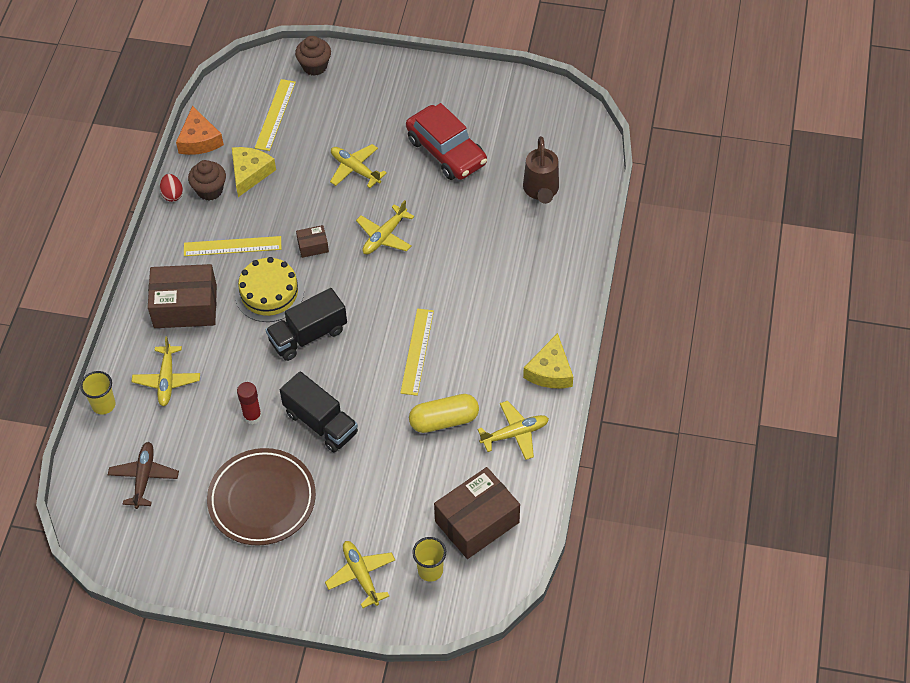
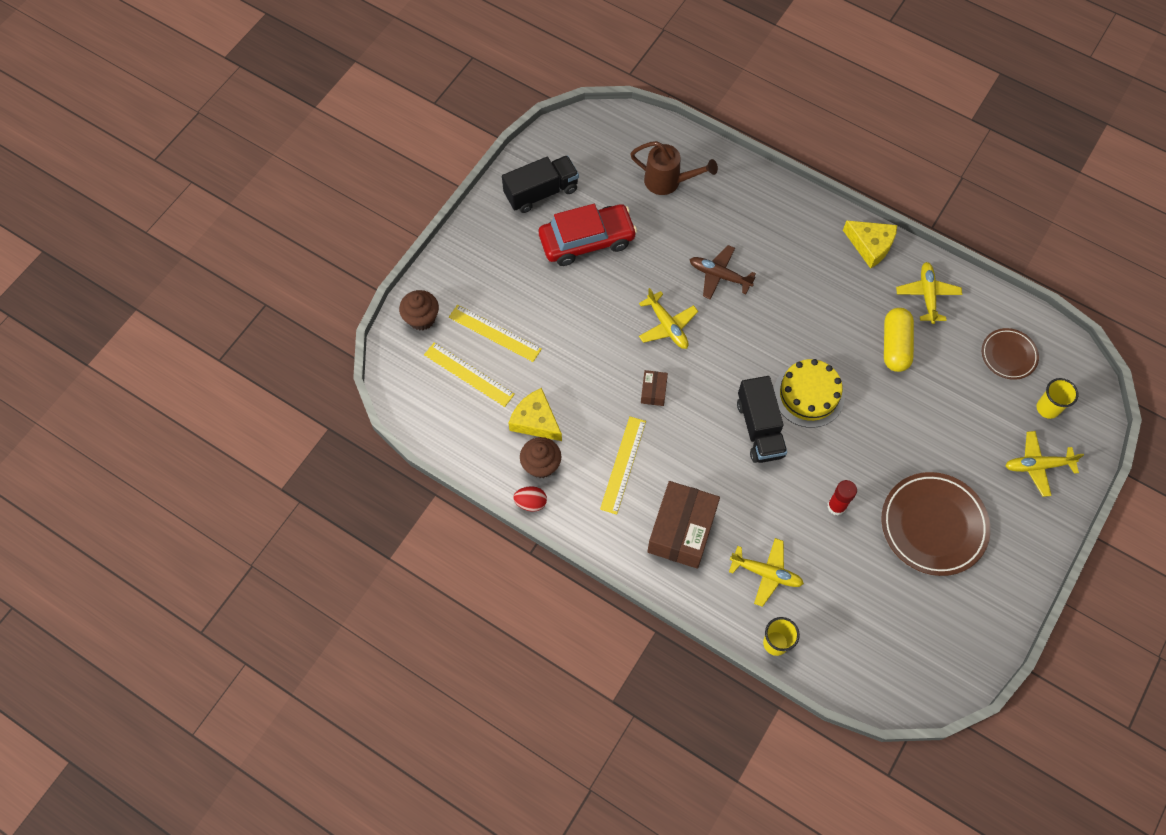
camera: 70 degrees left, 10 degrees up
(144, 477) = (875, 626): brown plane -> brown plane (719, 275)
(199, 140) = (468, 456): orange cheese -> none
(269, 293) = (695, 448): yellow cake -> yellow cake (808, 394)
(321, 423) = (864, 448): black truck -> black truck (541, 192)
(355, 169) = (573, 325): yellow plane -> none
(417, 351) = (811, 342): yellow ruler -> yellow ruler (494, 333)
(477, 522) = (1008, 355): brown box -> brown plate

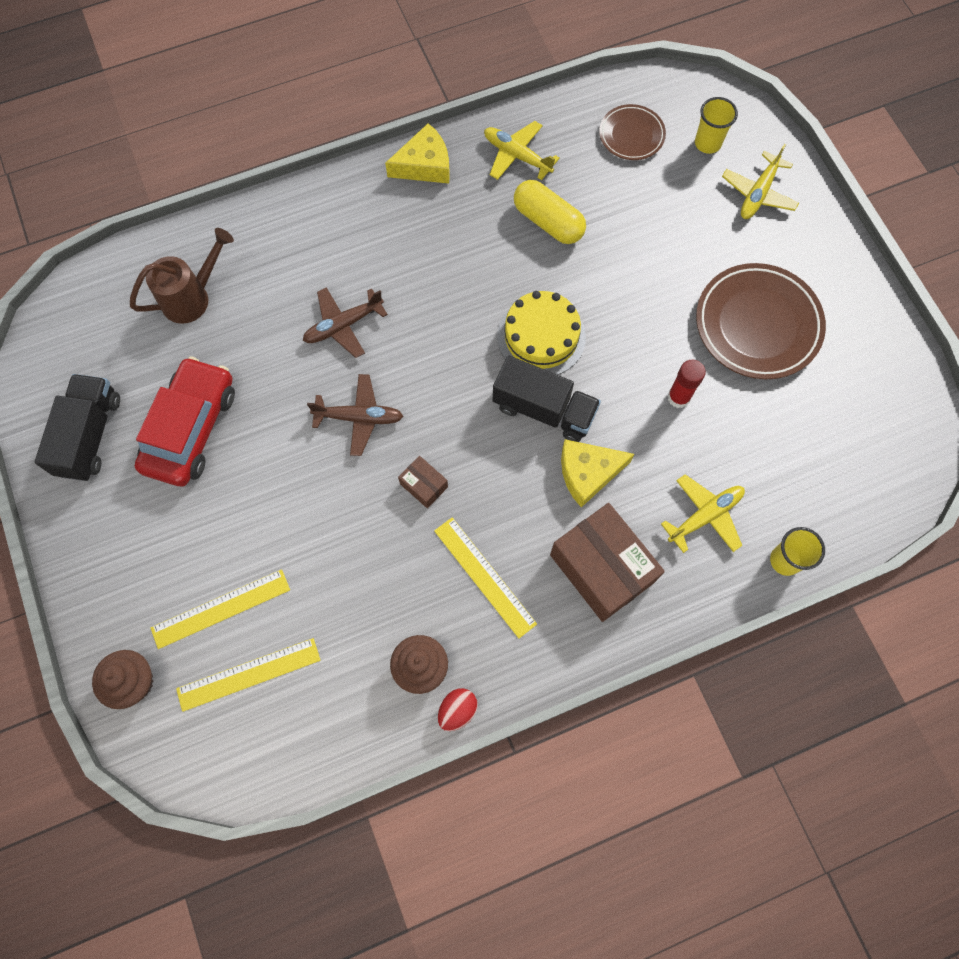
camera: 55 degrees left, 5 degrees up
(536, 420) = (363, 636): yellow cheese -> yellow cheese (588, 473)
(667, 326) = (359, 417): yellow plane -> brown plane

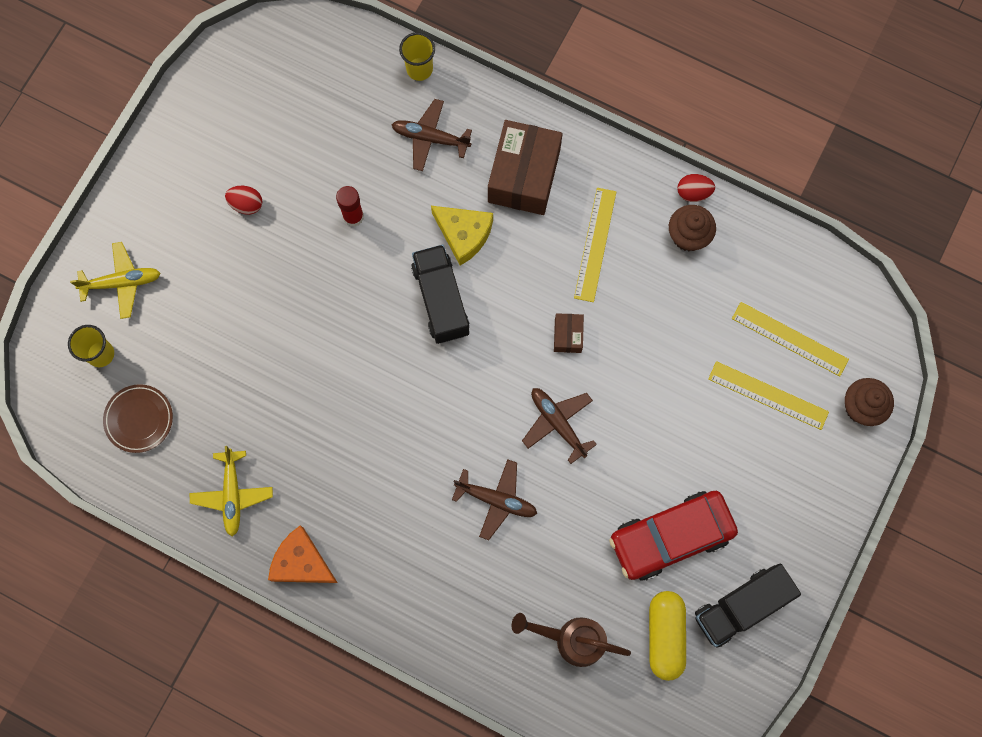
camera: 130 degrees left, 5 degrees up
(424, 165) = (301, 562): yellow cheese -> orange cheese
(541, 337) = (383, 347): yellow cake -> none
(548, 222) = (277, 420): yellow capsule -> yellow capsule (665, 635)
(705, 516) = (430, 138): yellow plane -> brown plane
(757, 325) = (246, 204): brown plate -> red egg

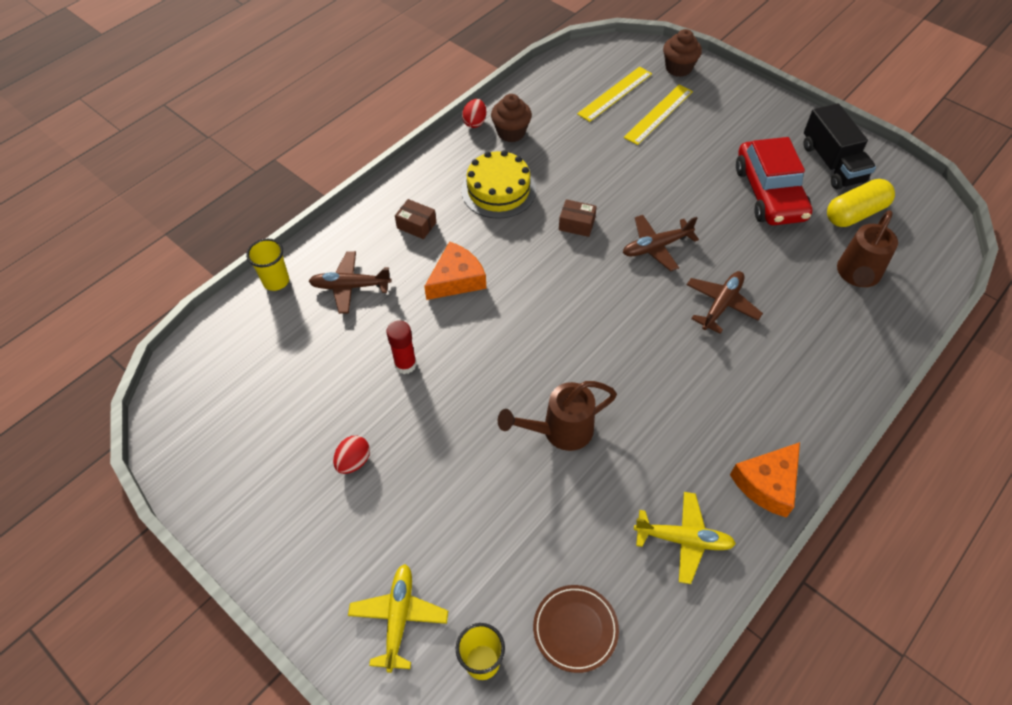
camera: 75 degrees left, 20 degrees down
(314, 370) = (560, 431): none -> brown watering can
(430, 138) = (350, 286): brown plane -> brown plane turned 60 degrees clockwise
(441, 300) = (516, 309): black truck -> none
(463, 234) = (456, 279): yellow cheese -> orange cheese
(524, 176) = (416, 225): brown box -> brown box, size x0.46
(595, 244) = (498, 190): yellow ruler -> yellow cake
(665, 635) = (855, 213): yellow capsule -> yellow capsule turned 45 degrees counterclockwise

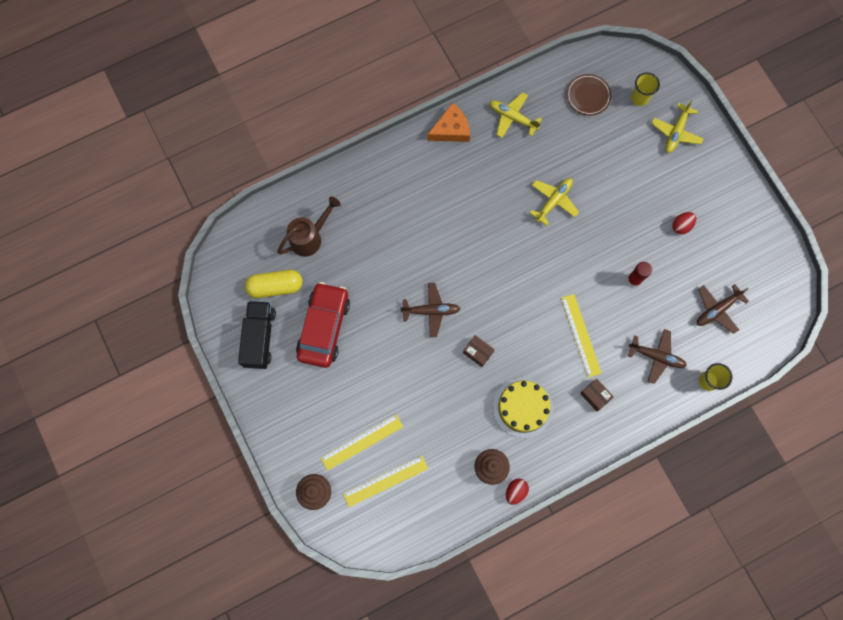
camera: 160 degrees left, 20 degrees up
(456, 279) = (580, 335): orange cheese -> yellow ruler
(560, 431) = (553, 201): brown watering can -> yellow plane
(721, 304) = (412, 249): brown plane -> brown plane (717, 310)

